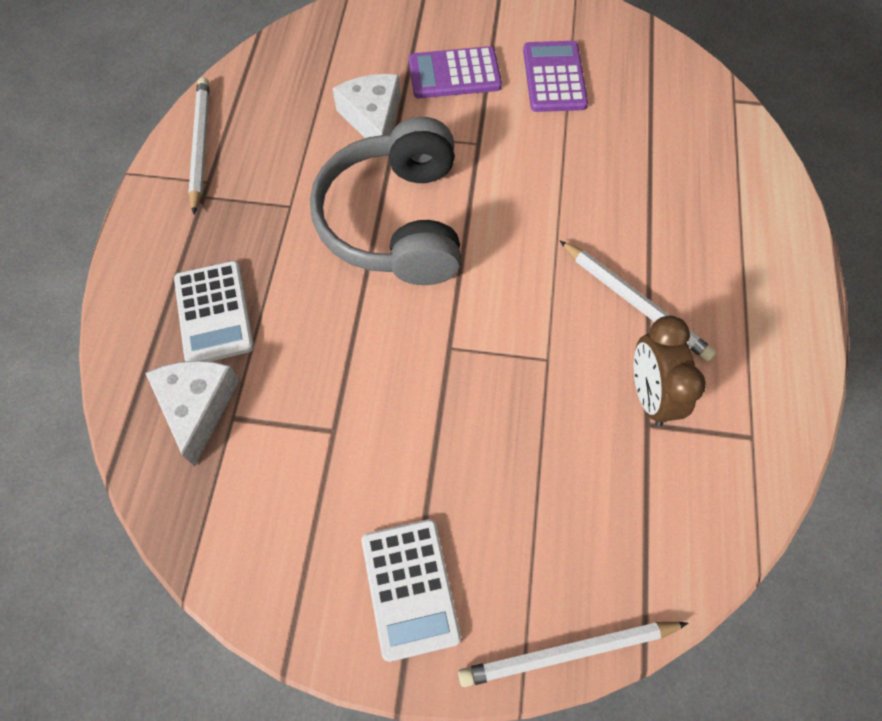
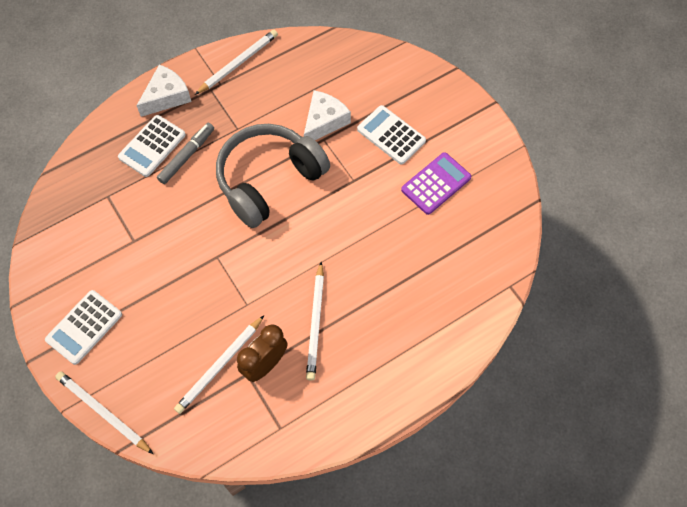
camera: 50 degrees right, 0 degrees up
(198, 406) = (101, 178): white cheese -> white cheese (166, 96)
(271, 284) = (187, 156): none -> grey marker
(454, 74) = (391, 135): purple calculator -> white calculator
(611, 448) = (220, 365): none -> white pencil

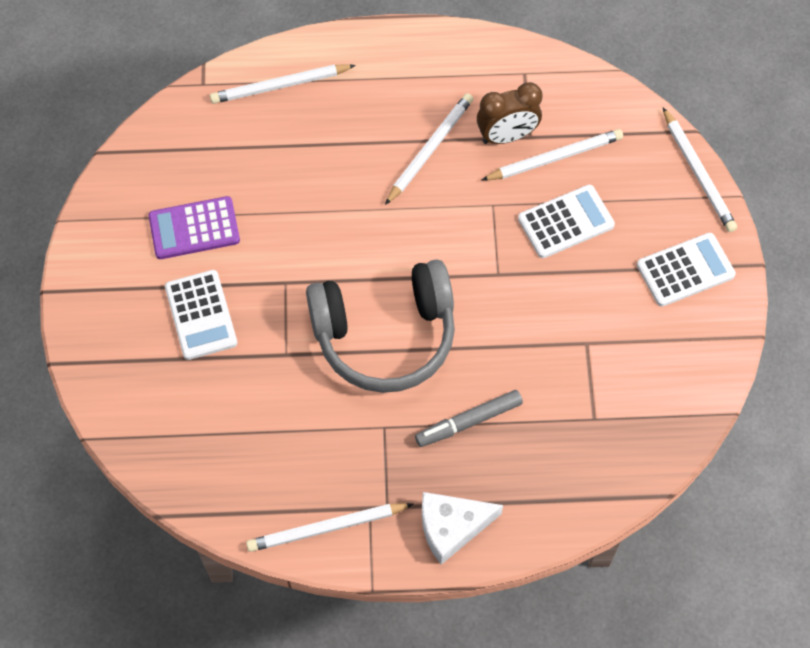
camera: 150 degrees left, 0 degrees up
(152, 146) = (506, 460): white calculator -> white calculator (566, 222)
(324, 121) = (269, 377): white cheese -> none
(455, 315) = (280, 86): none -> white pencil

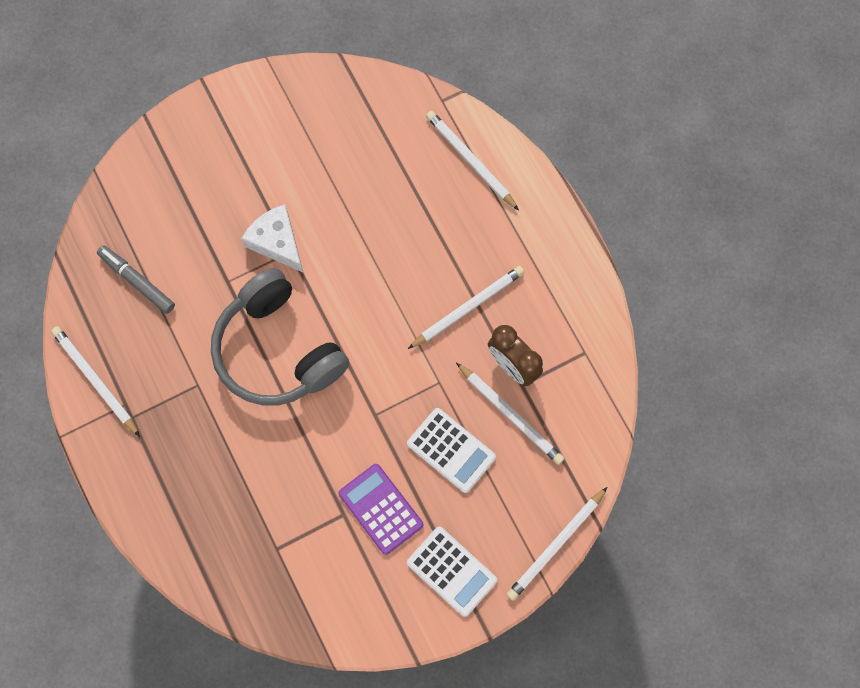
camera: 65 degrees right, 10 degrees up
(194, 228) = (306, 160): purple calculator -> purple calculator (381, 509)
(201, 315) = (232, 202): white calculator -> none
(430, 150) = (468, 308): white pencil -> white pencil turned 45 degrees counterclockwise
(452, 527) = (135, 475): white cheese -> white cheese (277, 242)
(469, 422) = (230, 449): grey marker -> grey marker (137, 281)

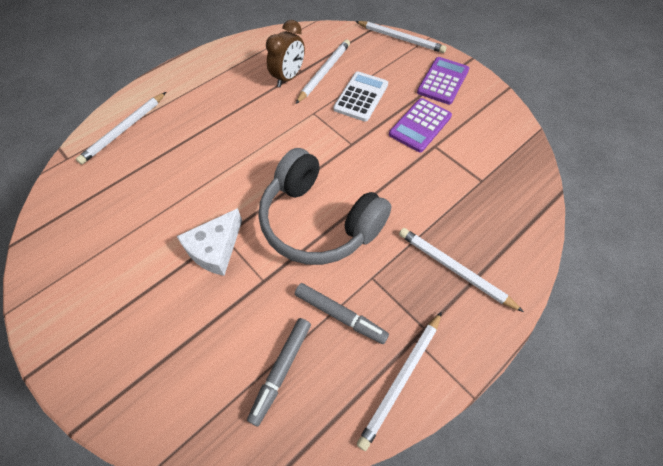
camera: 105 degrees left, 15 degrees down
(169, 344) = (340, 315): none -> grey marker
(277, 350) = (319, 221): grey headphones -> grey headphones turned 90 degrees clockwise
(451, 571) = (443, 81): white calculator -> purple calculator
(468, 308) = (250, 108): white pencil -> white pencil (455, 269)

